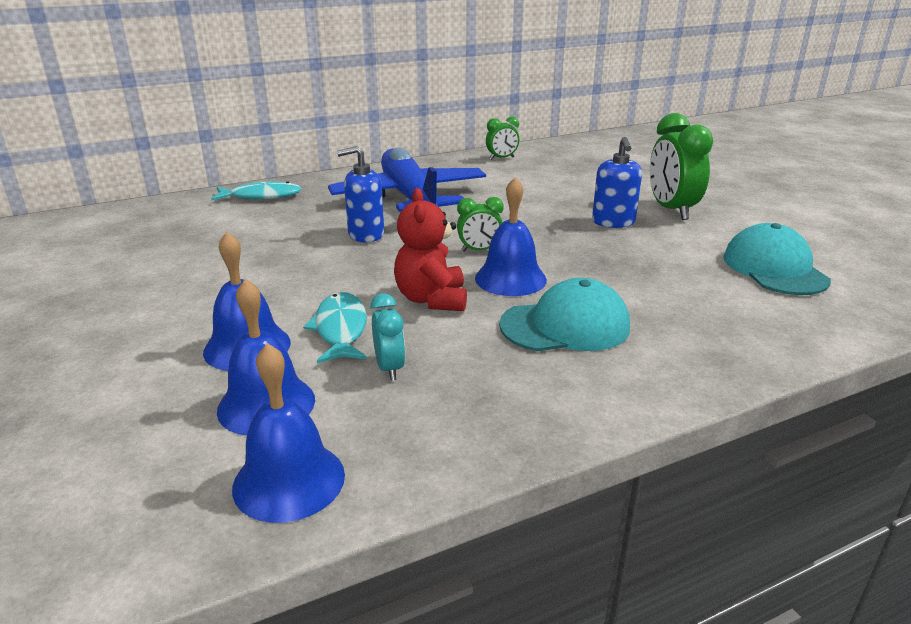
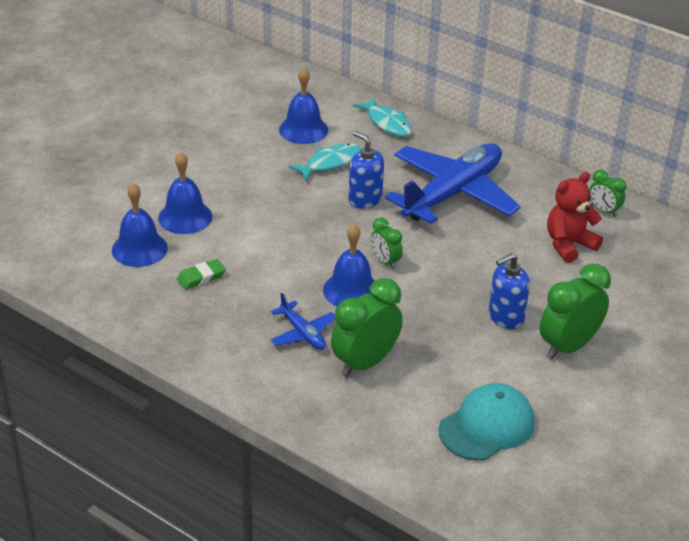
camera: 60 degrees right, 10 degrees up
(289, 480) = (89, 282): blue bell -> blue bell (303, 130)
(340, 329) = (228, 242): turquoise fish -> turquoise fish (330, 163)
(389, 368) = (201, 277): turquoise clock -> green eraser
(432, 299) = (292, 265): red teddy bear -> red teddy bear (569, 245)
(565, 326) = (302, 333): turquoise cap -> blue plane
(643, 302) = (365, 363): none -> green clock

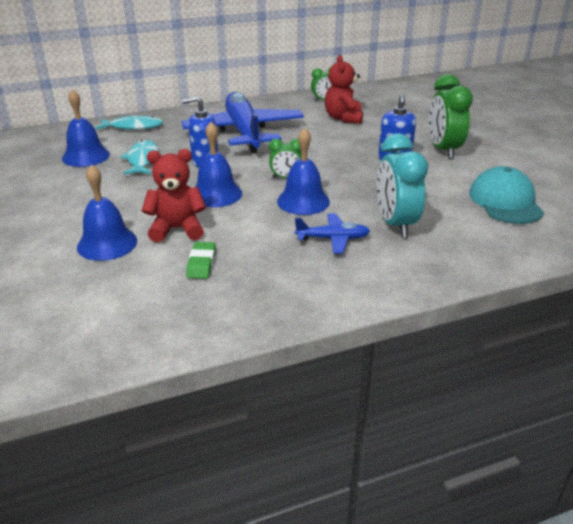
camera: 55 degrees left, 5 degrees down
(139, 249) = (114, 284): blue bell -> blue bell (216, 194)
(237, 241) = (177, 229): none -> red teddy bear
(365, 363) = (395, 224): green clock -> turquoise clock

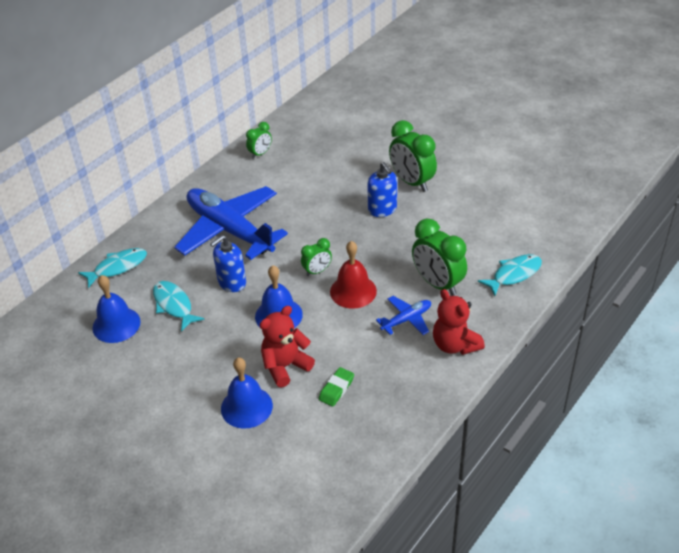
camera: 30 degrees left, 10 degrees up
(201, 263) = (336, 389): green eraser -> green eraser turned 60 degrees clockwise
(303, 201) = (353, 291): blue bell -> red bell
(343, 118) = (300, 173): red teddy bear -> red teddy bear (455, 345)
(395, 224) = (437, 283): turquoise clock -> green clock
(491, 246) = (514, 274): none -> turquoise fish
(505, 201) = (494, 224): turquoise cap -> none

